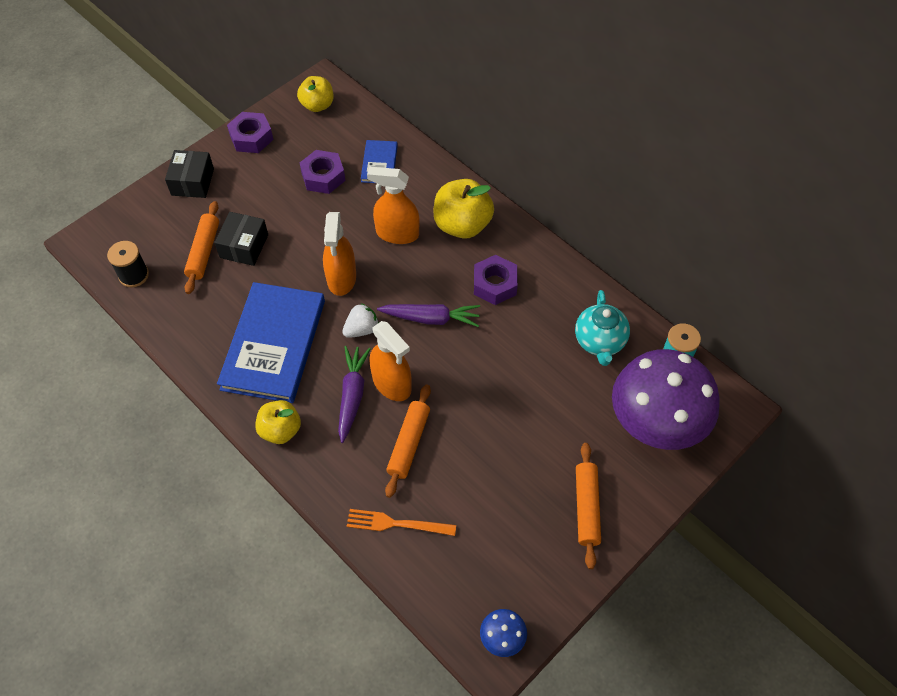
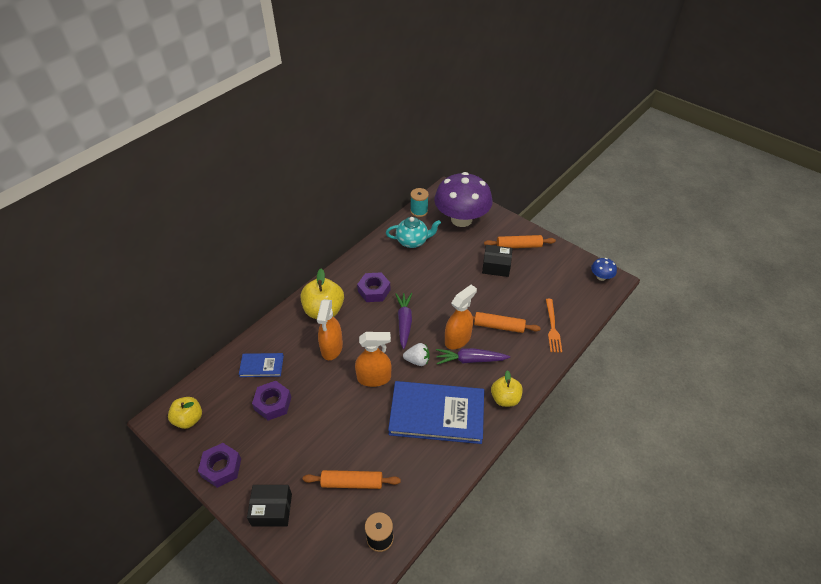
camera: 95 degrees left, 10 degrees down
(244, 246) = (345, 451): black box -> black box (496, 266)
(361, 329) = (417, 360): white strawberry -> white strawberry turned 135 degrees clockwise

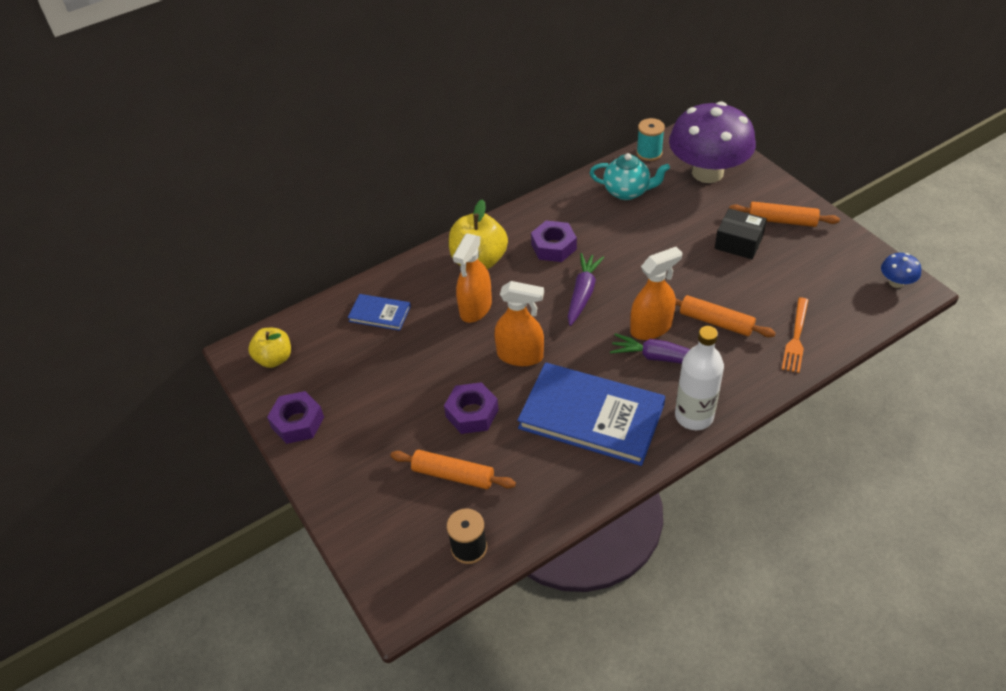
camera: 20 degrees right, 0 degrees up
(272, 510) = (344, 483): black box -> none
(273, 403) = (381, 361): purple nut -> purple nut (472, 413)
(417, 360) = (586, 345): white strawberry -> none
(505, 398) = (694, 416): yellow apple -> white bottle

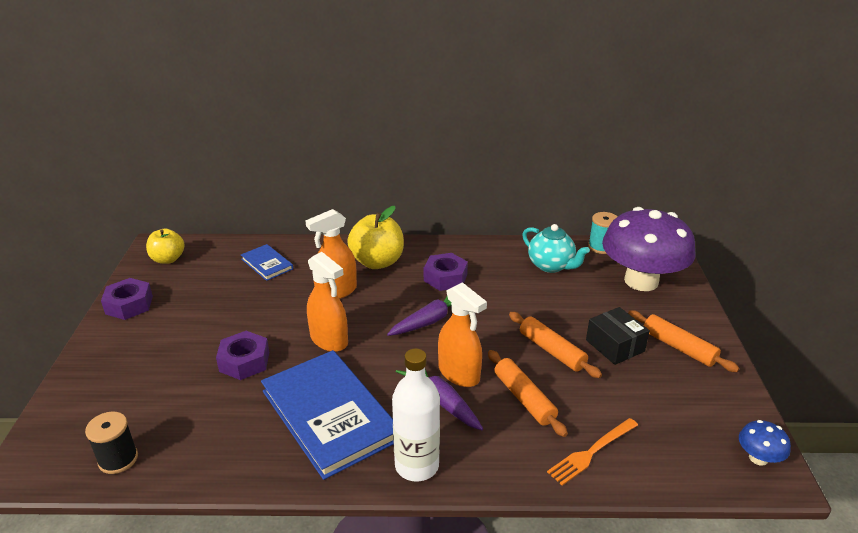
camera: 30 degrees right, 15 degrees down
(453, 475) = (176, 398): orange rolling pin -> orange rolling pin (551, 351)
(651, 328) = (459, 373): orange spray bottle -> orange spray bottle turned 45 degrees clockwise

